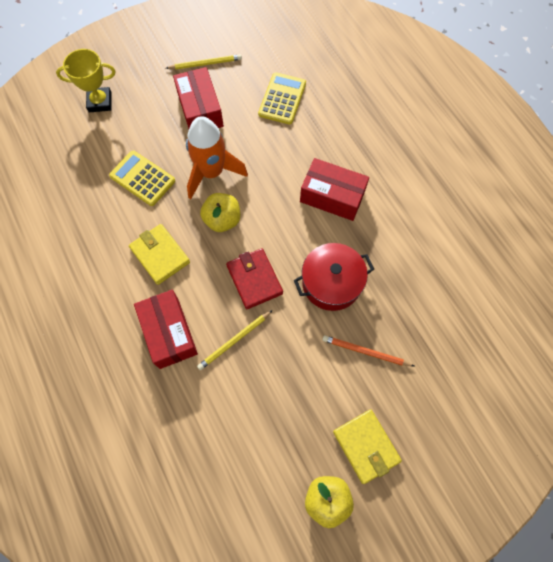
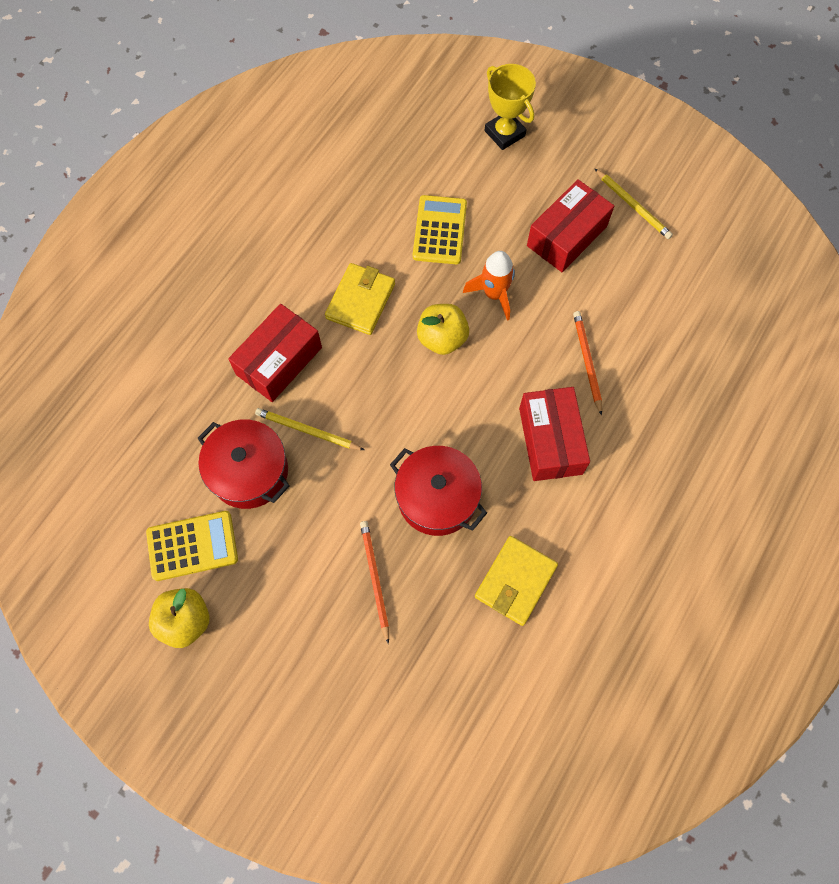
camera: 60 degrees right, 0 degrees up
(211, 172) = (494, 294): orange rocket -> orange rocket, size x0.66
(240, 397) = (249, 471): none -> red pot
(254, 279) = (391, 412): red wallet -> none
(282, 99) = (646, 314): yellow calculator -> yellow calculator (192, 546)
(292, 147) = (587, 361): none -> orange pencil
(366, 446) = (265, 634): yellow wallet -> yellow wallet (515, 581)

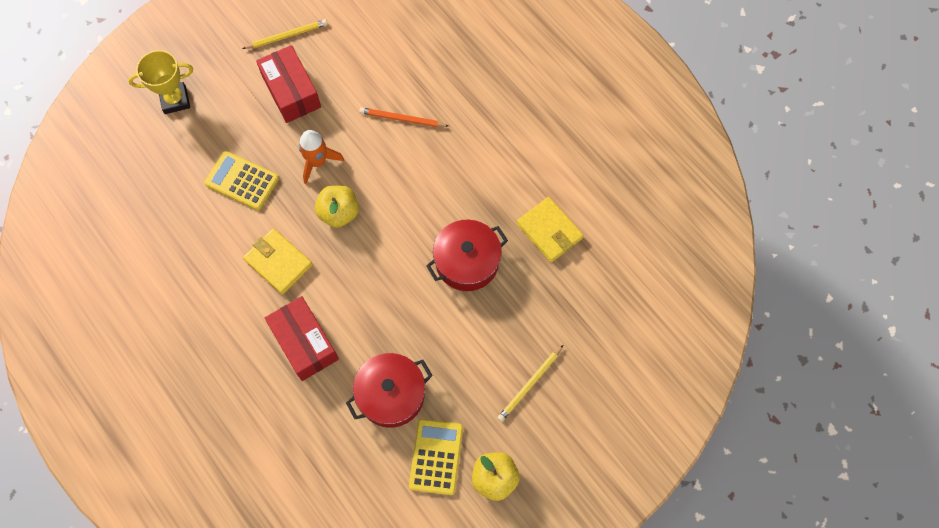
camera: 70 degrees left, 0 degrees up
(307, 431) = (375, 339): yellow pencil -> yellow pencil (530, 384)
(375, 579) = (512, 327): orange pencil -> none
(550, 441) = (454, 168): red box -> none

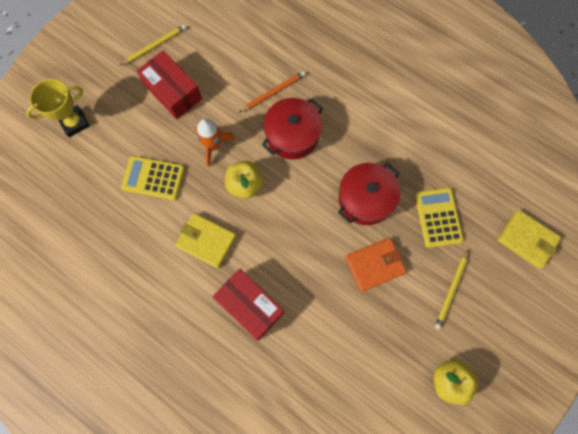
camera: 15 degrees left, 5 degrees up
(391, 395) = (338, 331): red pot -> red pot (292, 135)
(402, 119) = (273, 92): orange pencil -> orange pencil turned 150 degrees clockwise
(436, 457) = (394, 375): yellow calculator -> yellow calculator (438, 217)
(454, 335) = (375, 265): none -> orange wallet
(549, 231) = (424, 156): yellow wallet -> yellow wallet (527, 240)

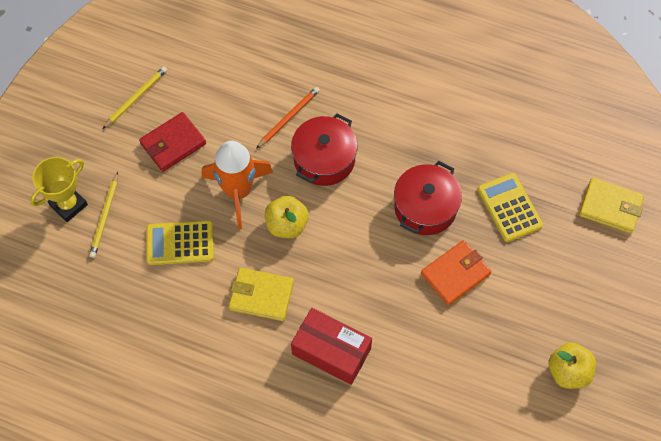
camera: 15 degrees left, 10 degrees down
(173, 92) = (173, 144): red box -> red wallet
(213, 146) = (238, 192): orange rocket -> orange rocket, size x1.52
(451, 290) = (545, 279): yellow pencil -> yellow pencil (105, 217)

